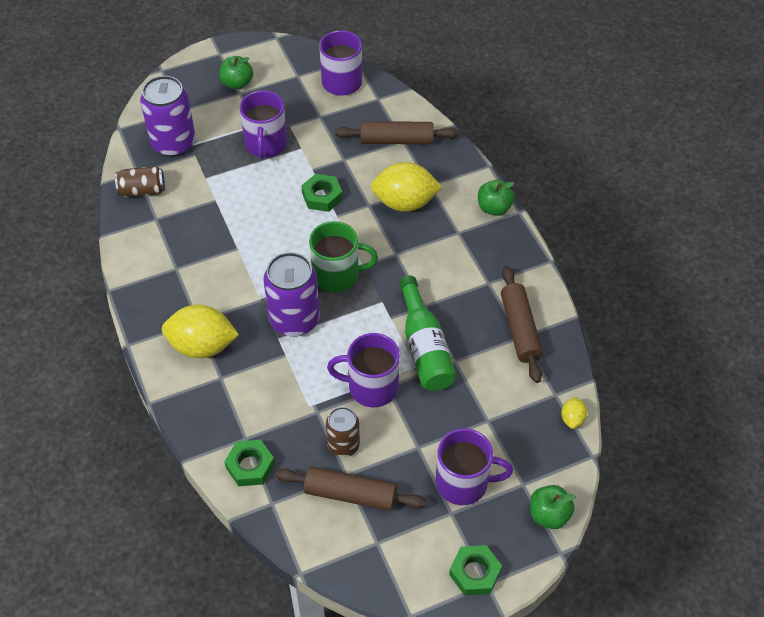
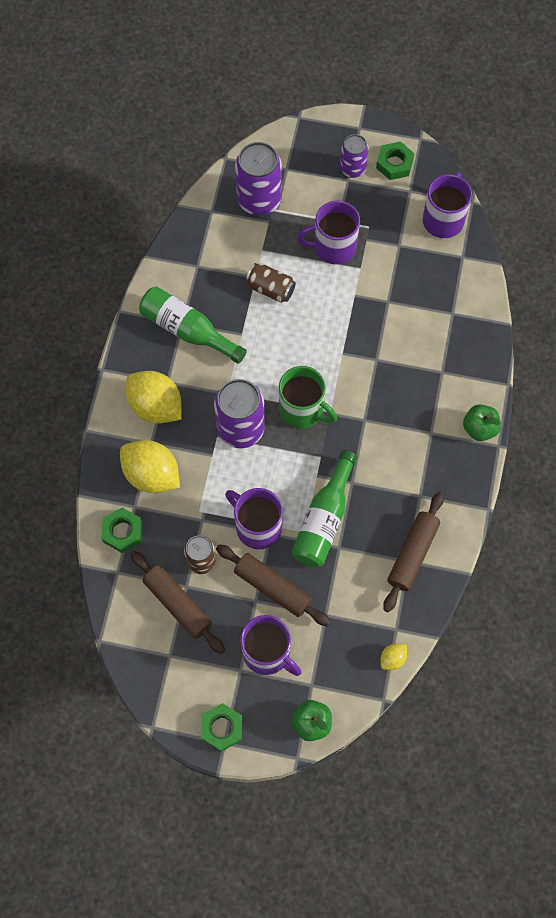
camera: 35 degrees right, 15 degrees up
(142, 191) = (204, 232): brown can -> brown can (270, 289)
(185, 271) = (188, 330): none -> green bottle
(237, 83) = (352, 168): green apple -> purple can
(266, 145) = (333, 247): purple mug -> purple mug turned 45 degrees clockwise
(322, 196) = (343, 327): green nut -> green nut (394, 164)
(396, 140) = (446, 309): brown rolling pin -> brown rolling pin (272, 588)
(405, 203) = (407, 376): yellow lemon -> yellow lemon (152, 475)

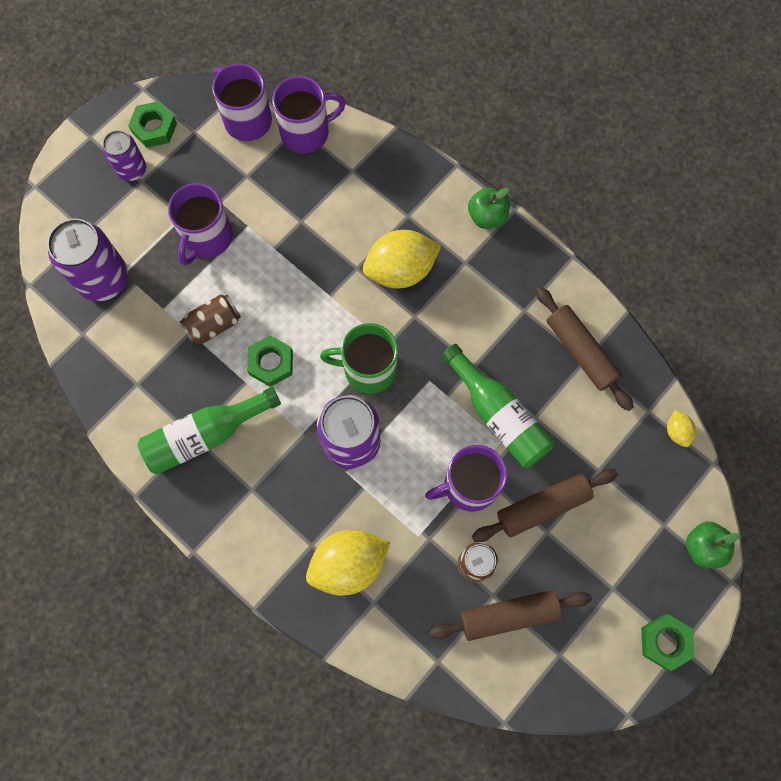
camera: 60 degrees left, 5 degrees up
(122, 531) = (395, 631): green nut -> green nut (271, 363)
(156, 406) = (273, 517): yellow lemon -> yellow lemon (400, 270)
(267, 653) = (609, 550): purple mug -> purple mug (306, 132)
(302, 410) = (368, 369): green mug -> green mug turned 150 degrees counterclockwise

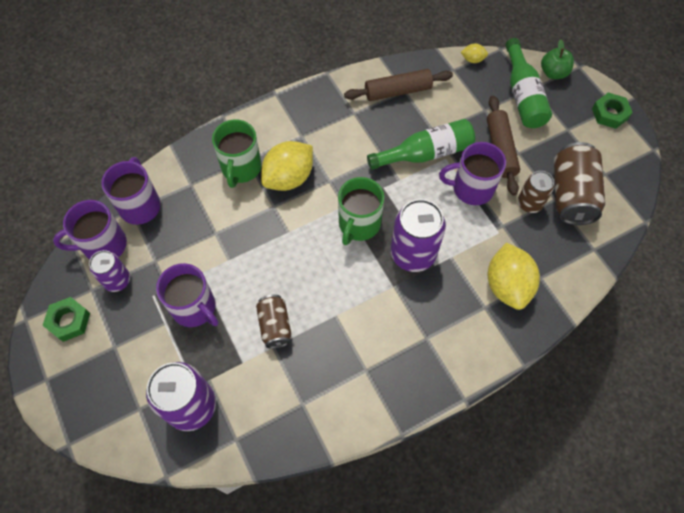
camera: 70 degrees left, 10 degrees down
(132, 169) = (98, 351): purple can -> purple can (117, 280)
(205, 435) = (368, 360): green bottle -> green bottle (522, 95)
(271, 363) = (326, 291): green nut -> none
(393, 214) = (241, 168): none -> green mug
(400, 270) = (289, 178): yellow lemon -> yellow lemon turned 45 degrees clockwise
(468, 485) = (471, 188): purple mug -> purple mug turned 90 degrees clockwise
(487, 216) = (272, 111): green apple -> none
(508, 615) = (571, 194): brown rolling pin -> brown can

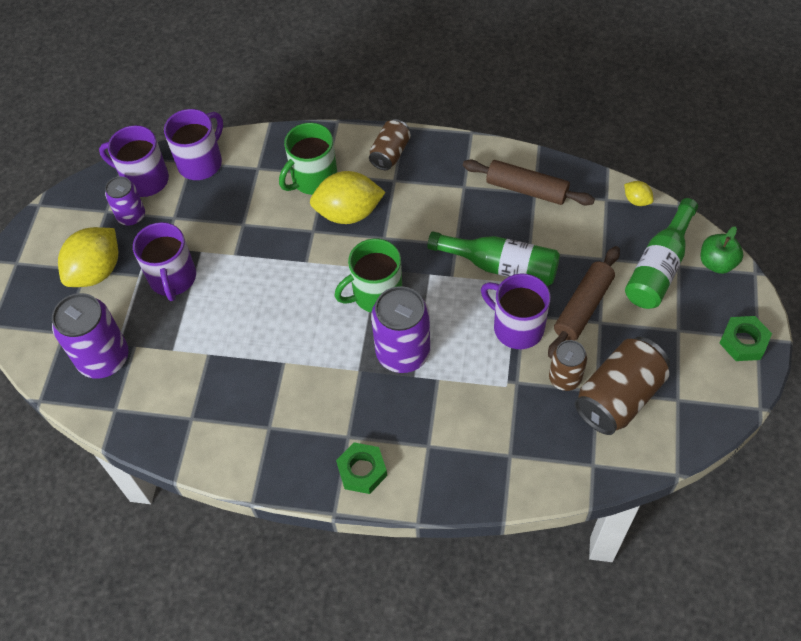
camera: 40 degrees right, 5 degrees down
(69, 321) = (69, 226): green nut -> green nut (362, 471)
(275, 326) = (225, 337): brown can -> brown can (390, 153)
(507, 285) = (468, 440): yellow lemon -> yellow lemon (96, 271)

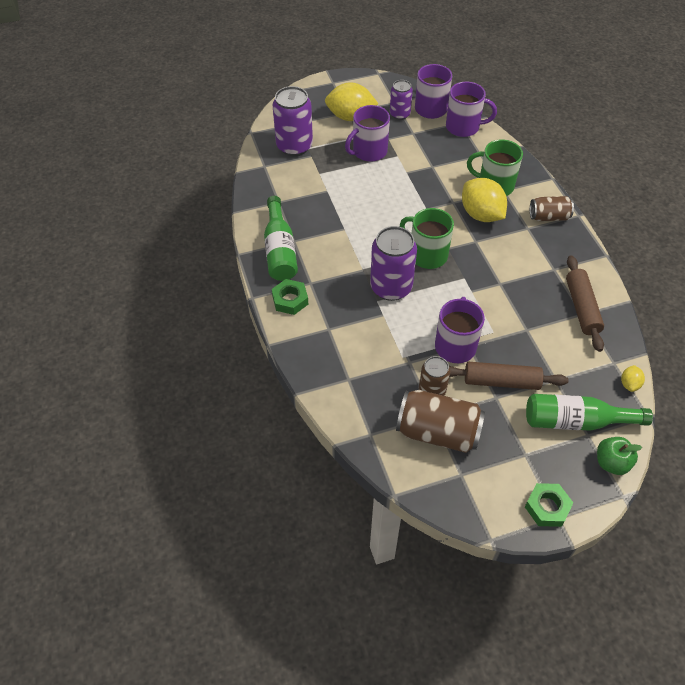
camera: 60 degrees right, 5 degrees down
(500, 266) = (500, 317): green bottle -> green bottle (280, 250)

